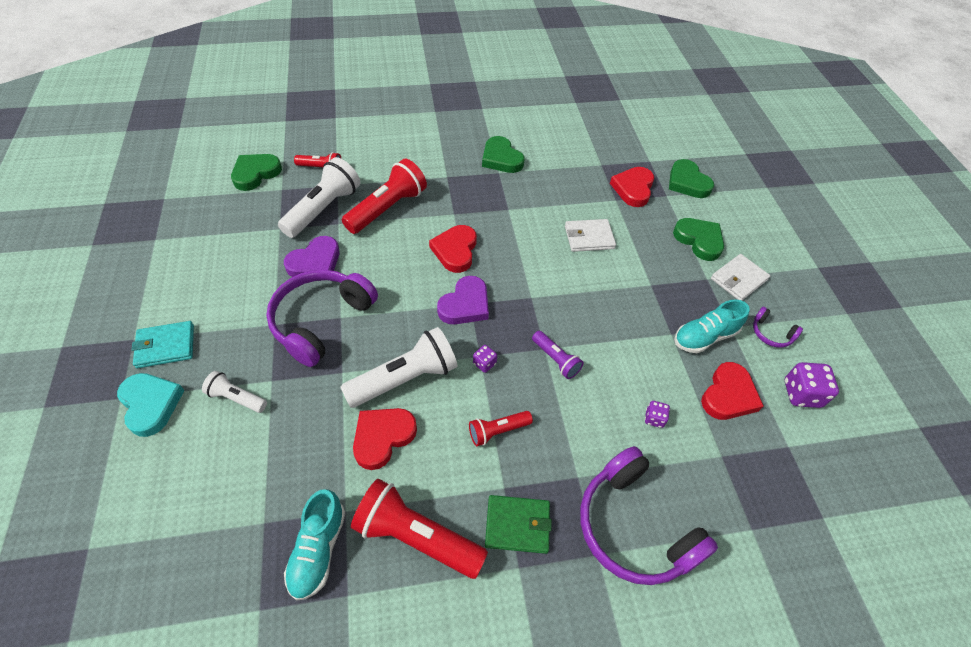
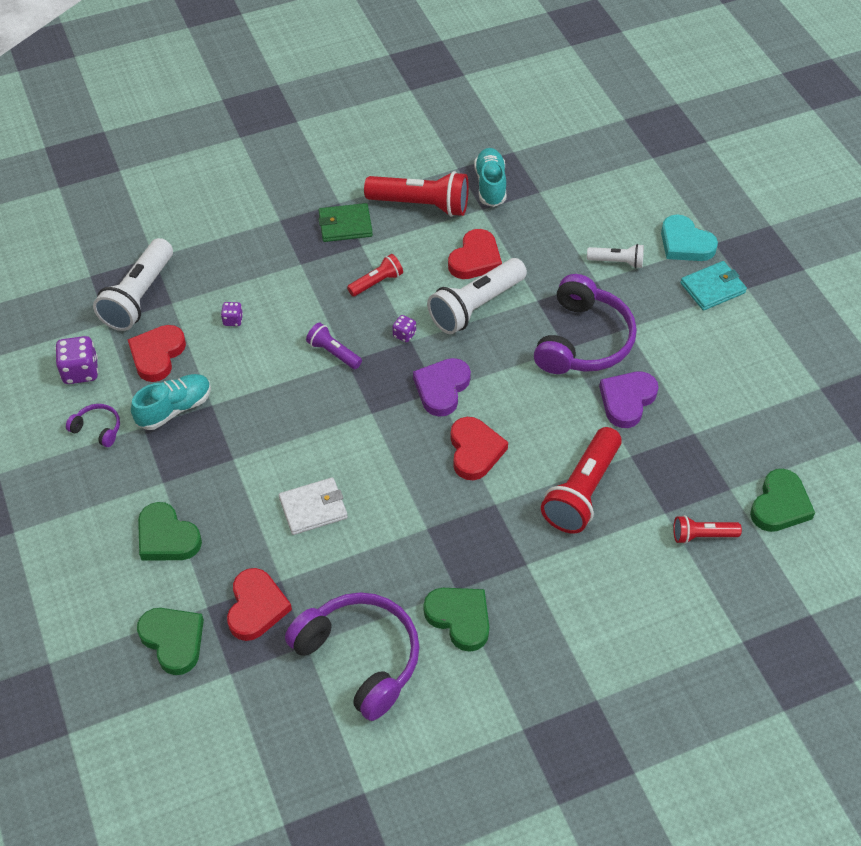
camera: 170 degrees right, 0 degrees up
(323, 209) = (660, 472): white flashlight -> white flashlight (139, 297)
(634, 527) = (251, 241): purple headphones -> purple headphones (360, 658)
(738, 279) = (123, 490): white wallet -> none

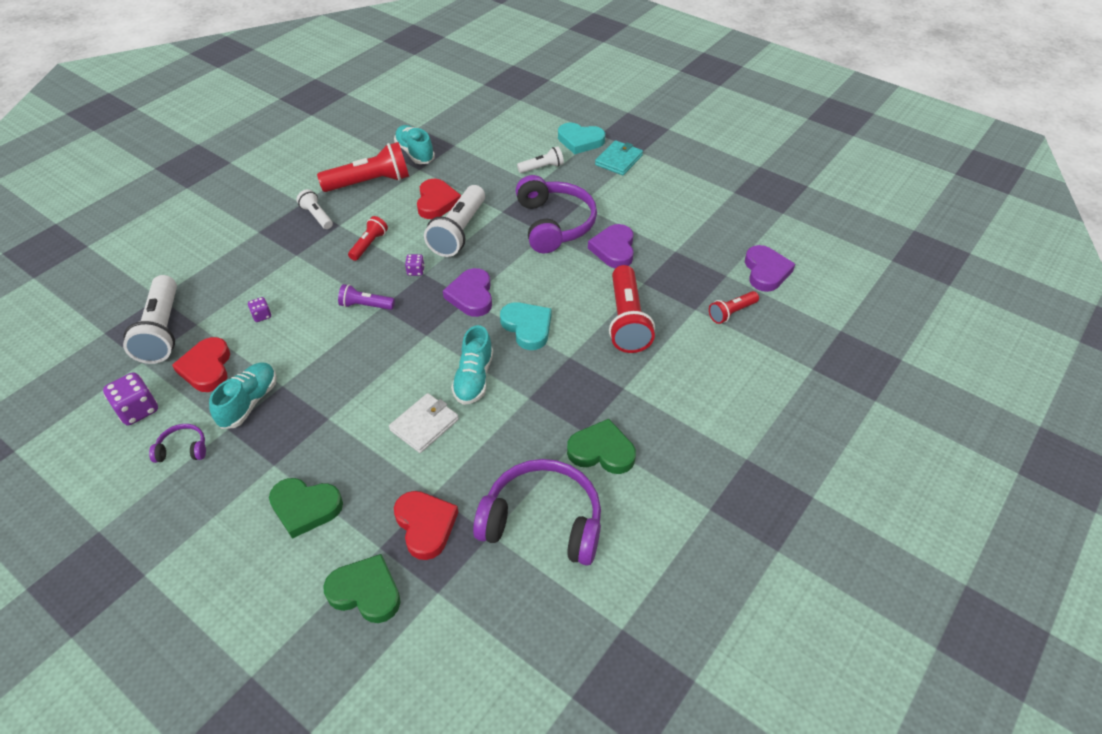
camera: 30 degrees left, 5 degrees down
(345, 225) = (317, 216): green wallet -> white flashlight
(388, 482) = (474, 378): none -> turquoise shoe
(475, 451) = (527, 327): red heart -> turquoise heart
(780, 505) = (766, 271): green heart -> purple heart

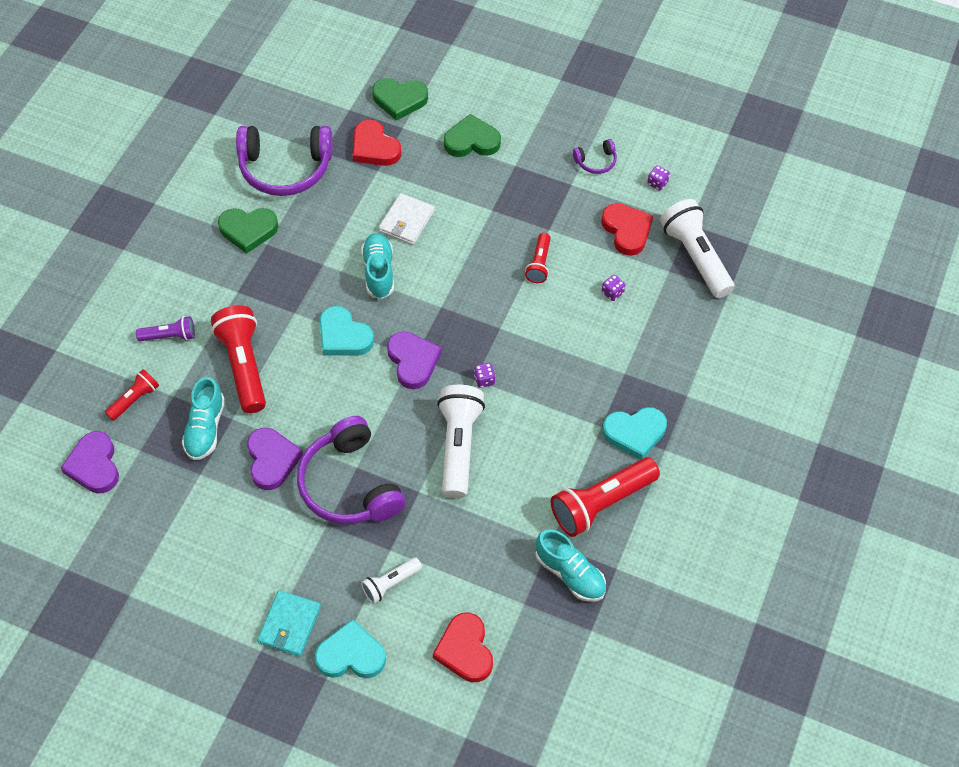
camera: 165 degrees right, 10 degrees up
(138, 410) = (657, 183): purple dice -> purple dice, size x0.54
(249, 402) = (568, 209): turquoise shoe -> turquoise shoe (205, 428)
(317, 216) = (634, 433): white flashlight -> turquoise heart
(365, 305) = (516, 326): purple flashlight -> purple flashlight (170, 336)
(369, 244) = (552, 405): red flashlight -> red flashlight (539, 264)
(436, 202) = (504, 488): red heart -> red heart (465, 650)

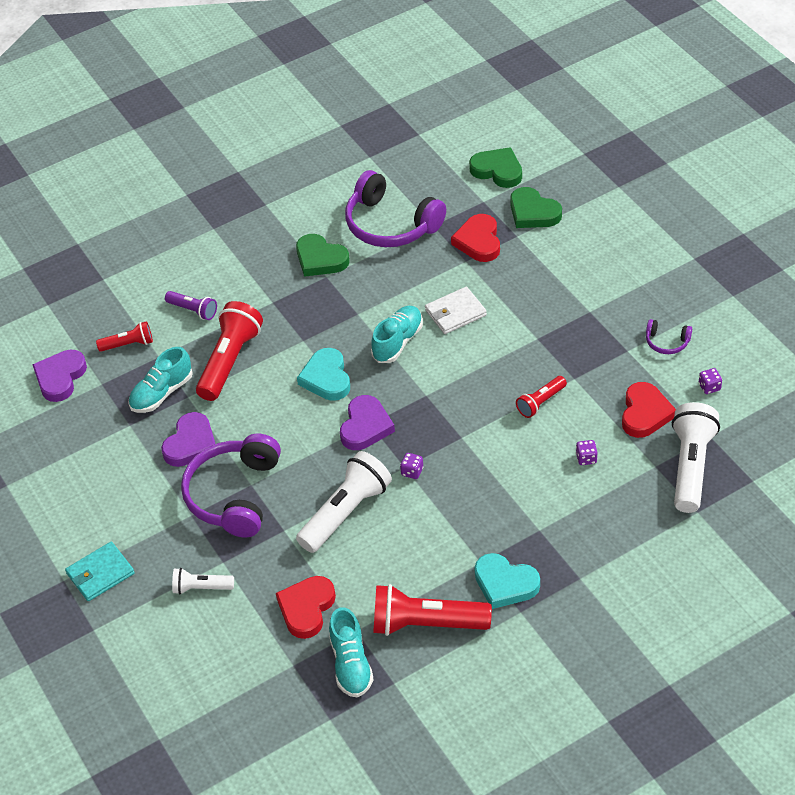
camera: 40 degrees right, 10 degrees down
(351, 655) = (126, 623): turquoise heart -> none
(465, 650) = (215, 673): red heart -> red heart (306, 608)
(472, 141) = (568, 274): green heart -> green heart (497, 170)

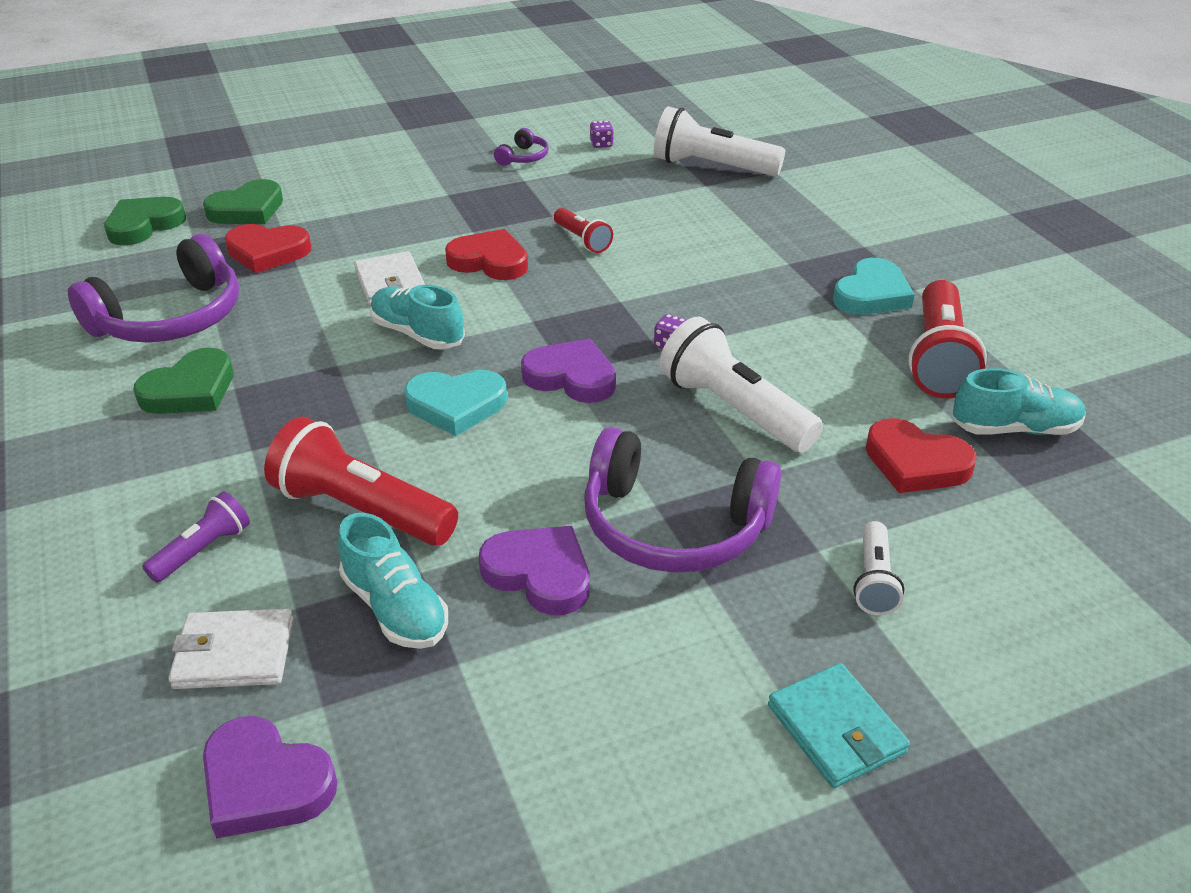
camera: 85 degrees left, 10 degrees down
(128, 344) = (234, 653): red flashlight -> white wallet
(586, 458) = (683, 222): purple dice -> none
(645, 413) = (625, 181): red heart -> red heart (489, 261)

